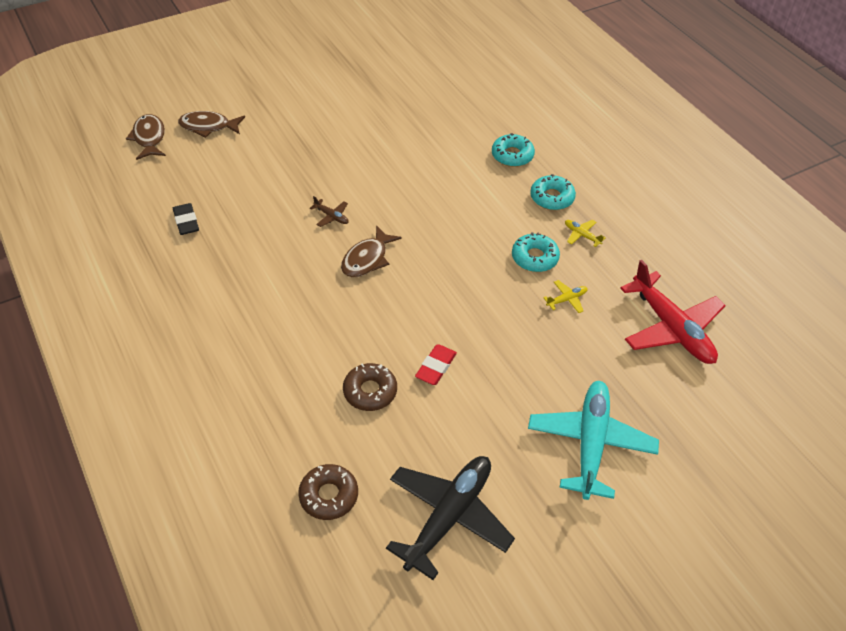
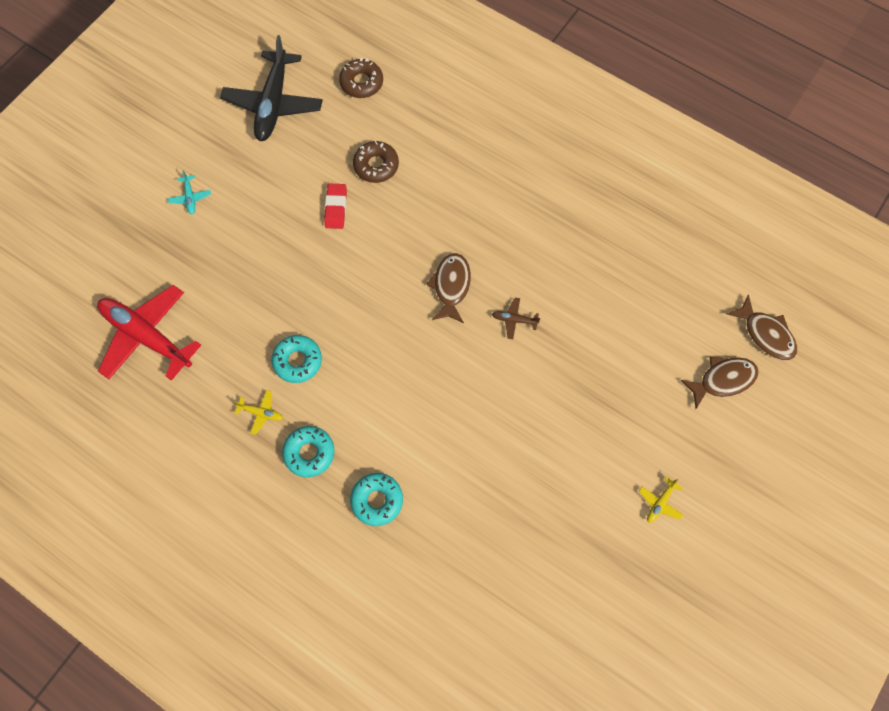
camera: 155 degrees right, 20 degrees up
(186, 222) = (639, 251): black eraser -> none
(566, 299) = (251, 325): yellow plane -> yellow plane (659, 503)
(590, 443) = (190, 198): turquoise plane -> turquoise plane, size x0.40

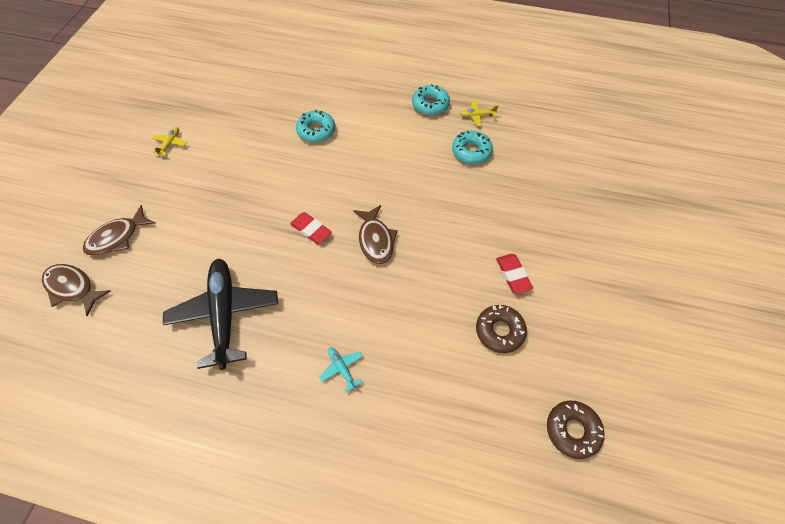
camera: 160 degrees right, 10 degrees down
(147, 336) = (590, 135): red plane -> none
(190, 198) = (645, 241): turquoise plane -> turquoise plane (342, 368)
(273, 104) = (646, 365): black plane -> black plane (224, 314)
(377, 500) = (372, 94): turquoise donut -> turquoise donut (316, 131)
(514, 320) = (311, 230): brown plane -> red eraser

